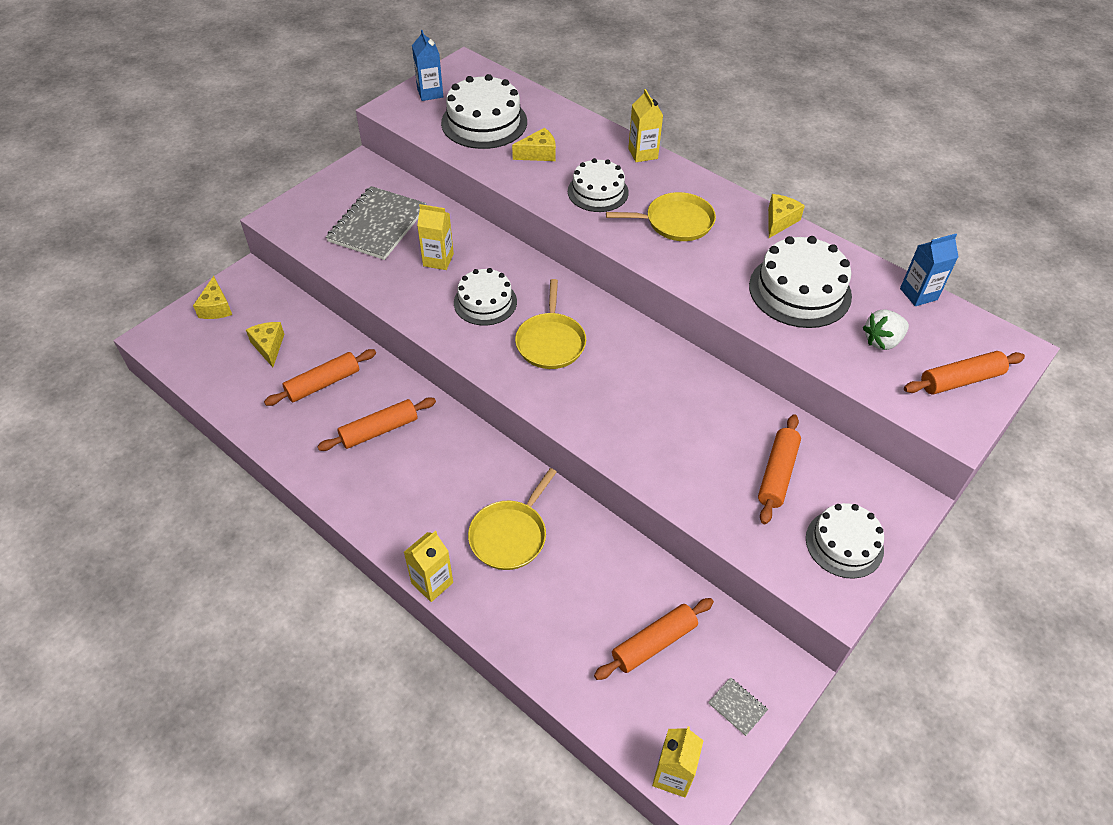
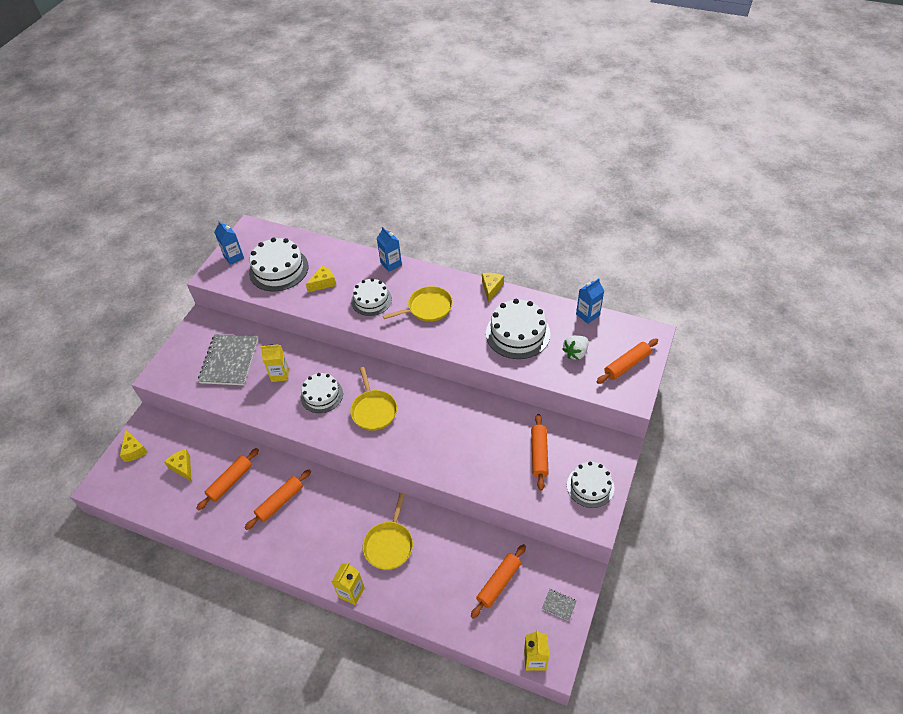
camera: 15 degrees left, 0 degrees up
(643, 153) = (391, 264): yellow carton -> blue carton

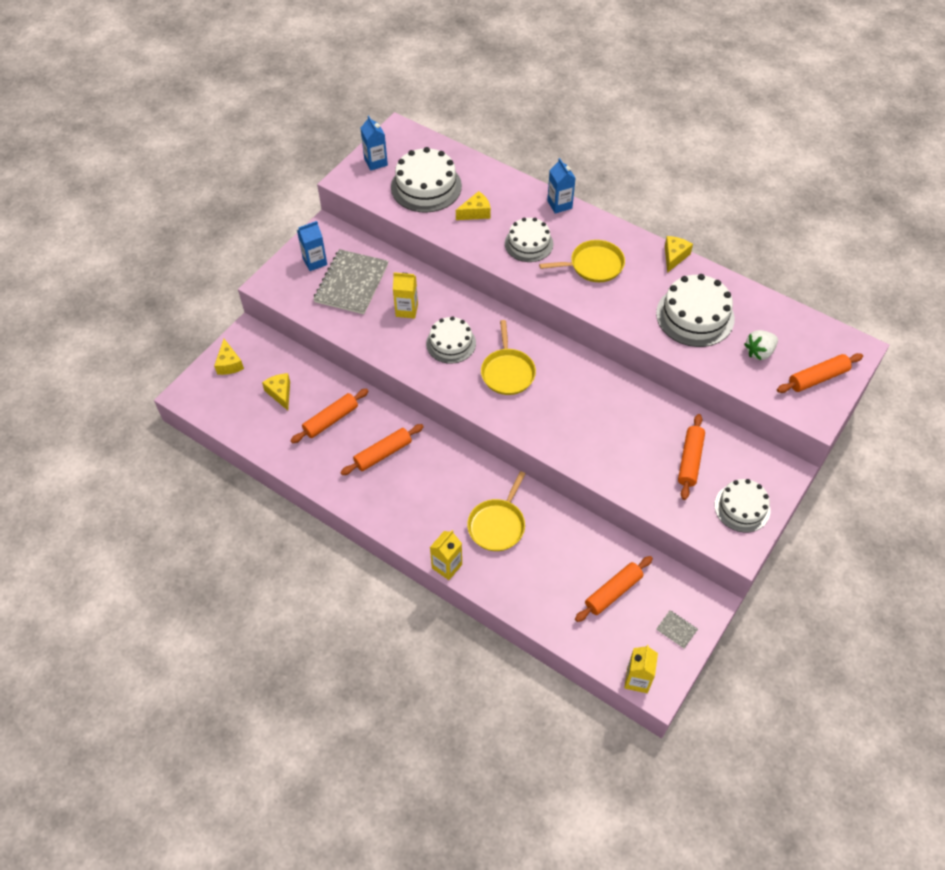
camera: 10 degrees right, 5 degrees up
(587, 315) = (784, 310): blue carton -> blue carton (315, 262)

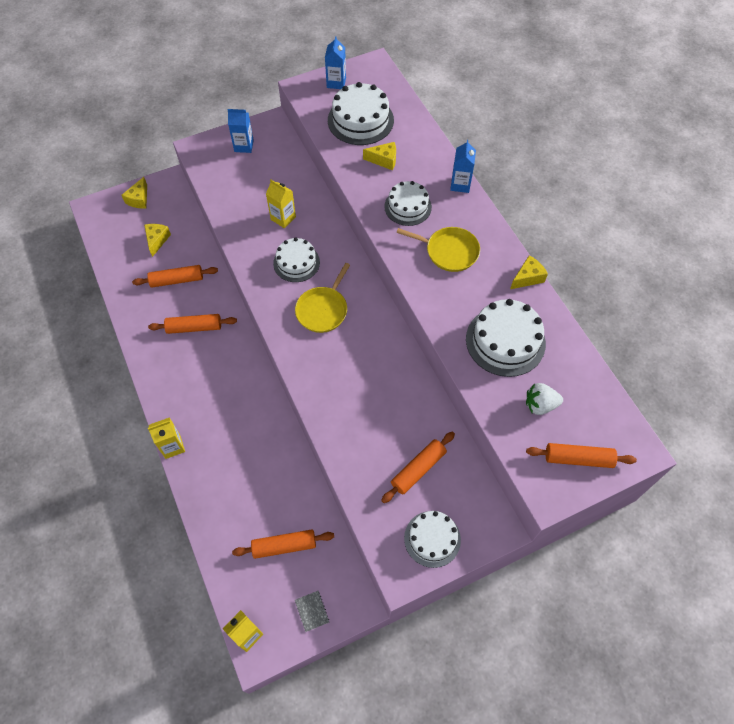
camera: 30 degrees right, 5 degrees up
(351, 283) = (258, 176): grey notebook -> none
(497, 525) = (236, 434): yellow pan -> none

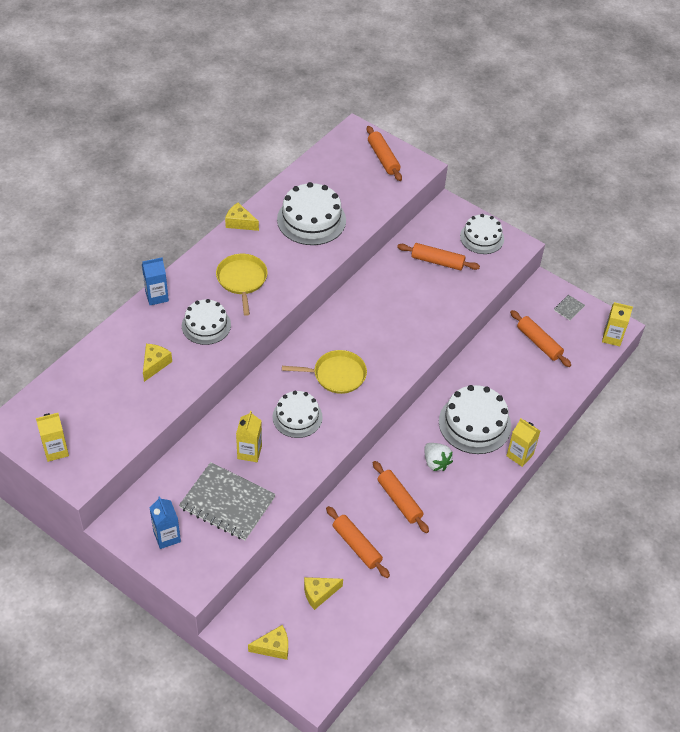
camera: 120 degrees left, 10 degrees down
(247, 188) = (227, 502): none -> grey notebook
(336, 83) = (56, 450): blue carton -> yellow carton
(360, 120) = (106, 405): white cake -> white cake (474, 423)
(384, 160) = (155, 364): yellow cheese -> yellow cheese turned 45 degrees clockwise
(540, 405) = (354, 187): white strawberry -> white strawberry (436, 462)

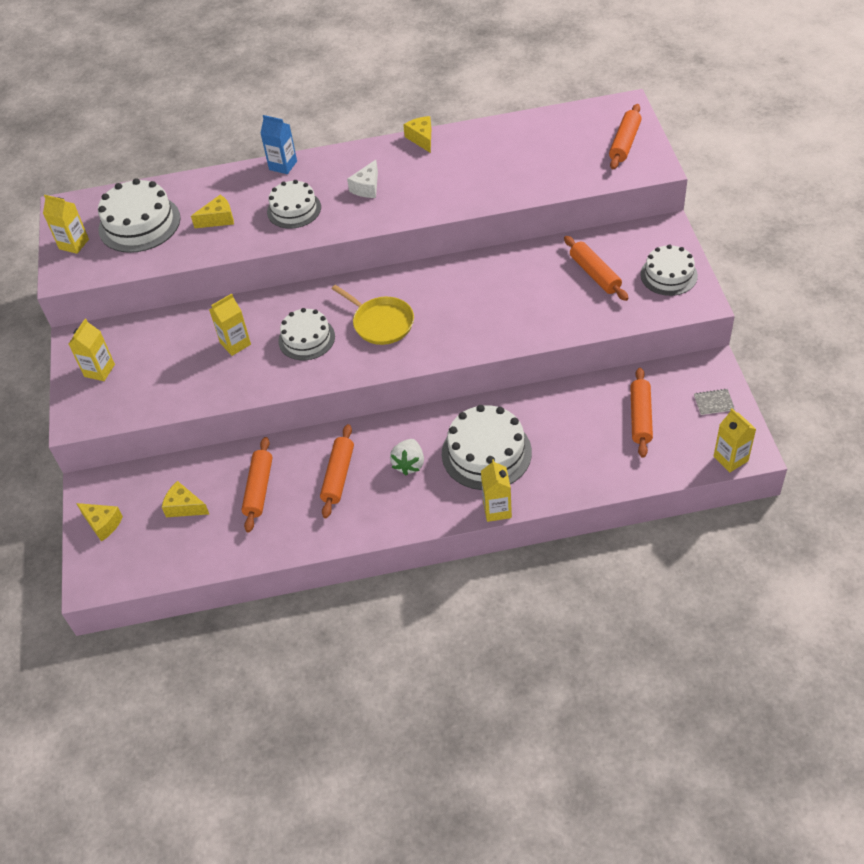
camera: 50 degrees right, 0 degrees up
(167, 536) = (99, 370): blue carton -> yellow carton
(227, 502) = (172, 373): grey notebook -> none
(242, 280) = (367, 187): yellow pan -> white cheese
(311, 220) = (489, 166): white cake -> white cake (139, 223)

